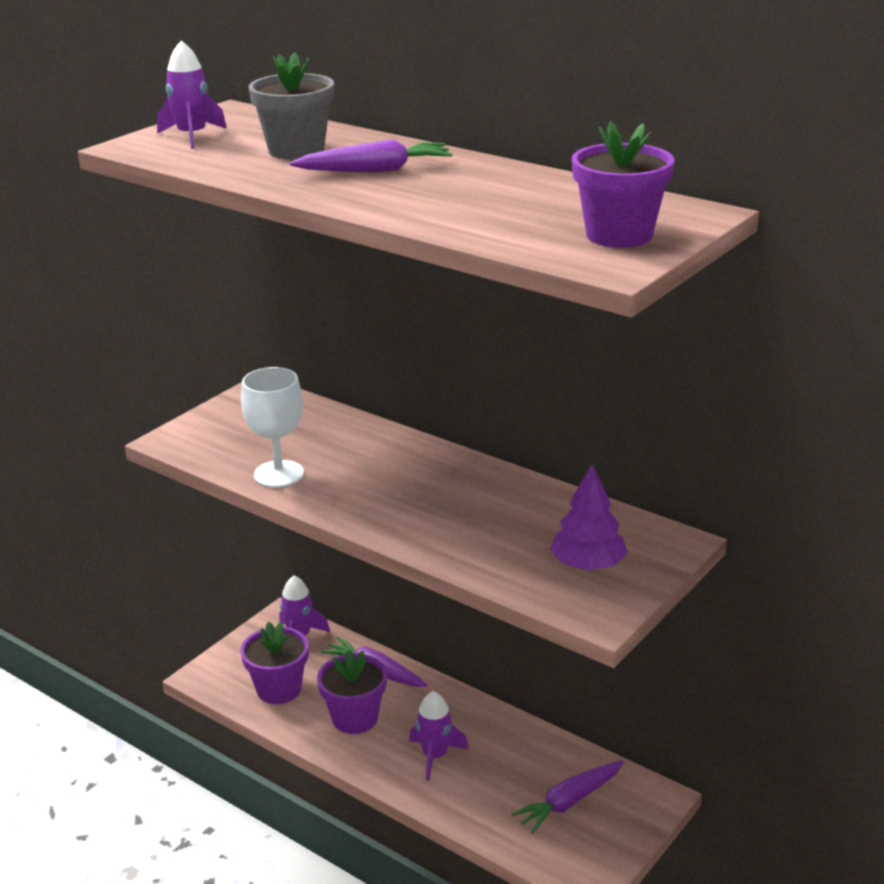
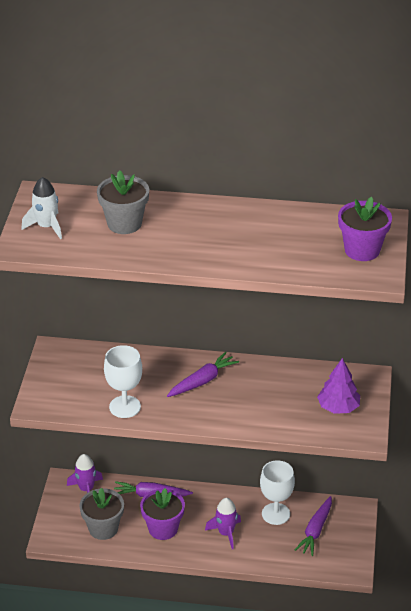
camera: 30 degrees left, 10 degrees up
(192, 136) = (46, 227): purple rocket -> white rocket
(279, 689) = (103, 528): purple flower pot -> grey flower pot
(376, 170) = (189, 230): purple carrot -> purple carrot (202, 381)
(527, 757) = (275, 514): none -> white goblet

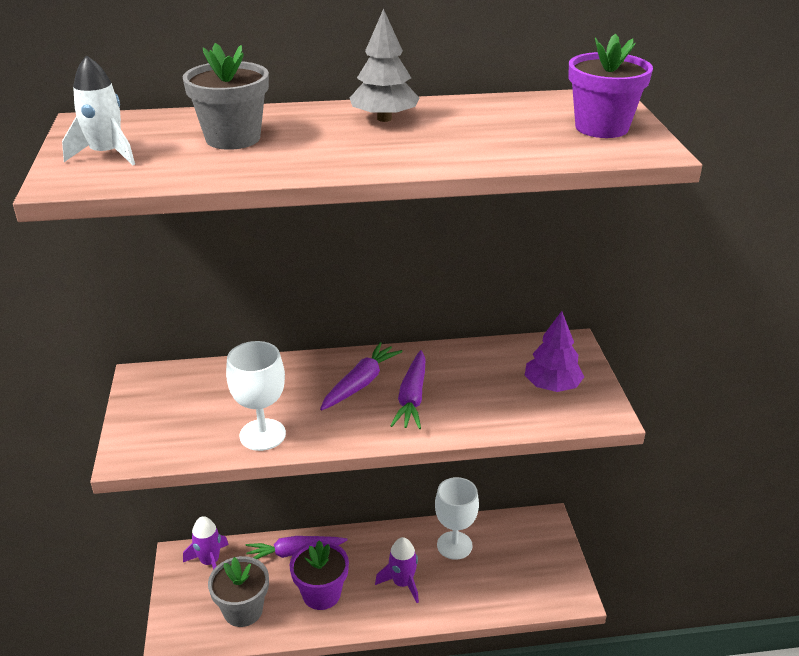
camera: 15 degrees left, 5 degrees down
(225, 219) = (384, 119): none -> grey tree
(315, 531) = (509, 557): purple carrot -> purple carrot (412, 398)

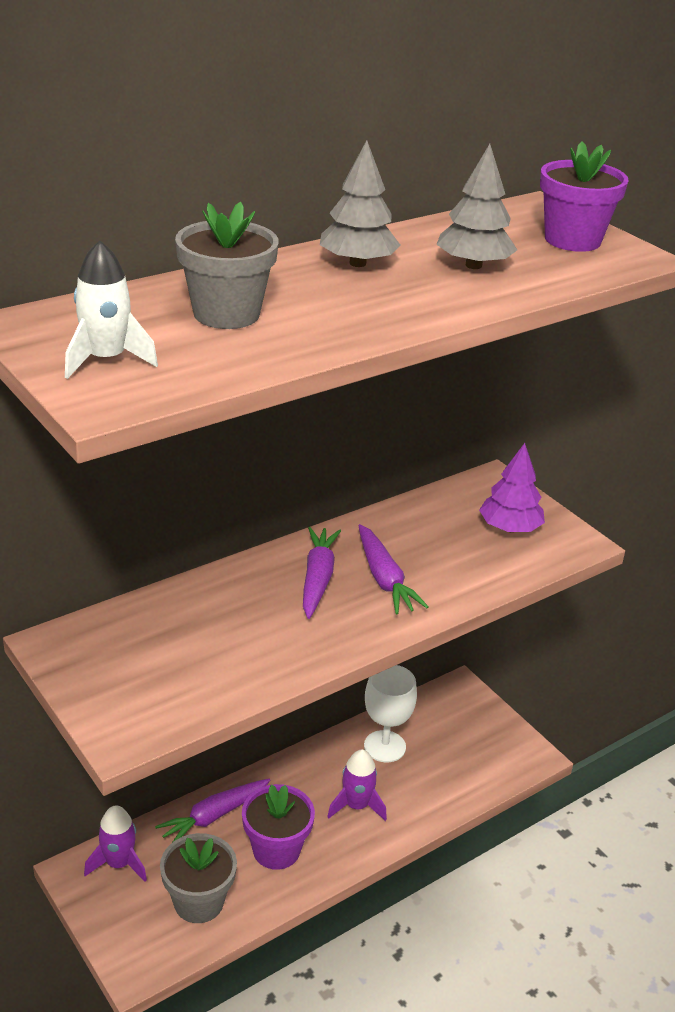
camera: 30 degrees left, 0 degrees up
(262, 435) = (259, 665): white goblet -> none
(481, 134) = (473, 265): none -> grey tree

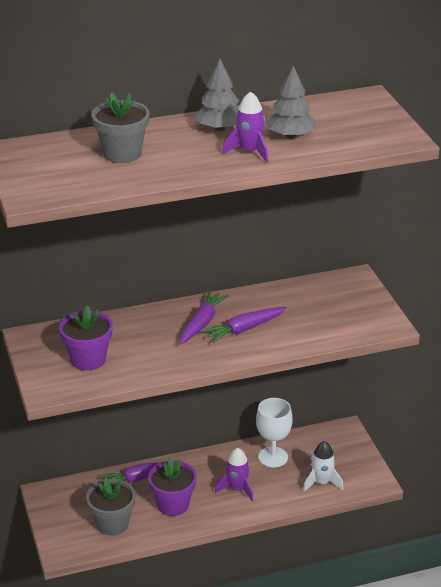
camera: 20 degrees right, 0 degrees up
(106, 359) = (43, 174): white rocket -> white rocket (322, 482)
(119, 863) = (71, 493): purple rocket -> purple rocket (249, 152)
(384, 579) = (244, 329): purple carrot -> purple carrot turned 60 degrees clockwise
(509, 528) = (347, 310): purple tree -> none
(572, 240) = (370, 123): purple flower pot -> purple flower pot (88, 359)

